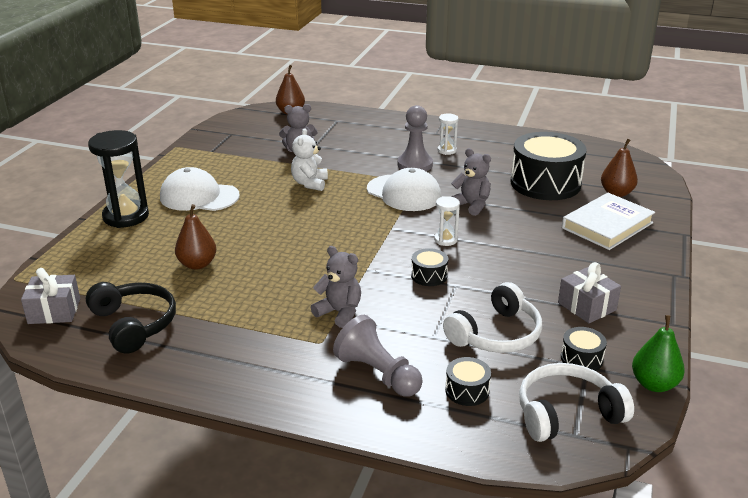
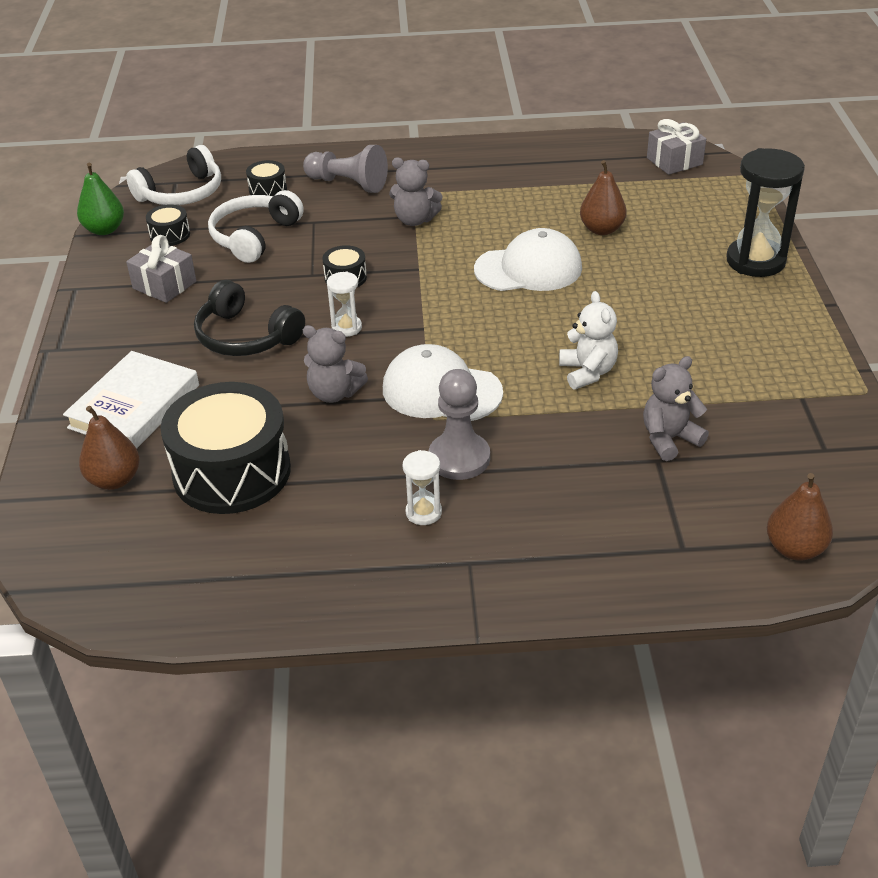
camera: 160 degrees right, 10 degrees up
(134, 324) = (591, 169): black headphones -> black headphones (245, 336)
(199, 196) = (709, 310): white cap -> white cap (528, 269)

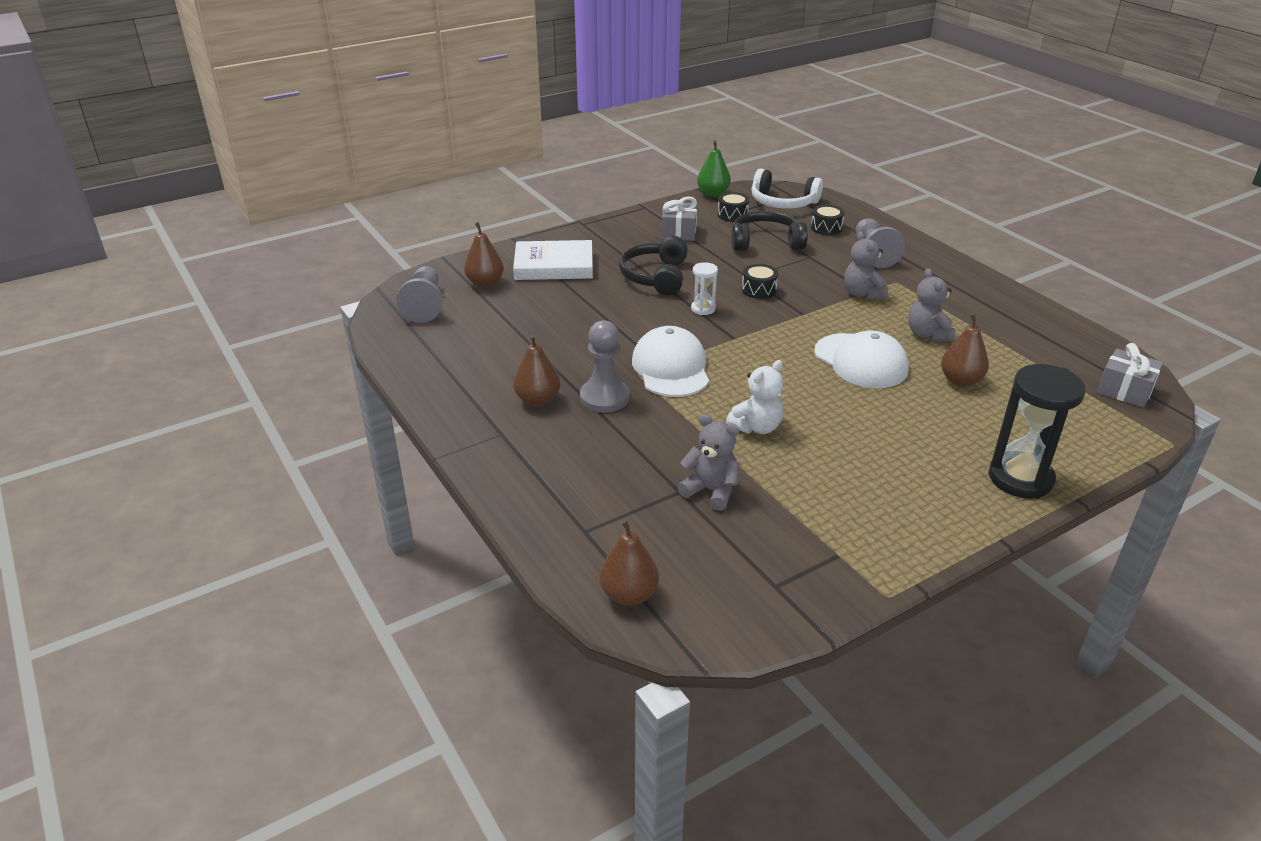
camera: 60 degrees right, 5 degrees down
(113, 554) = (424, 305): none -> grey pawn
(232, 472) = (521, 317): black drum -> none
(254, 236) = (765, 242): white headphones -> black headphones
(334, 393) = (629, 327): grey teddy bear -> grey teddy bear (927, 334)
(423, 512) = (538, 400): white hourglass -> brown pear

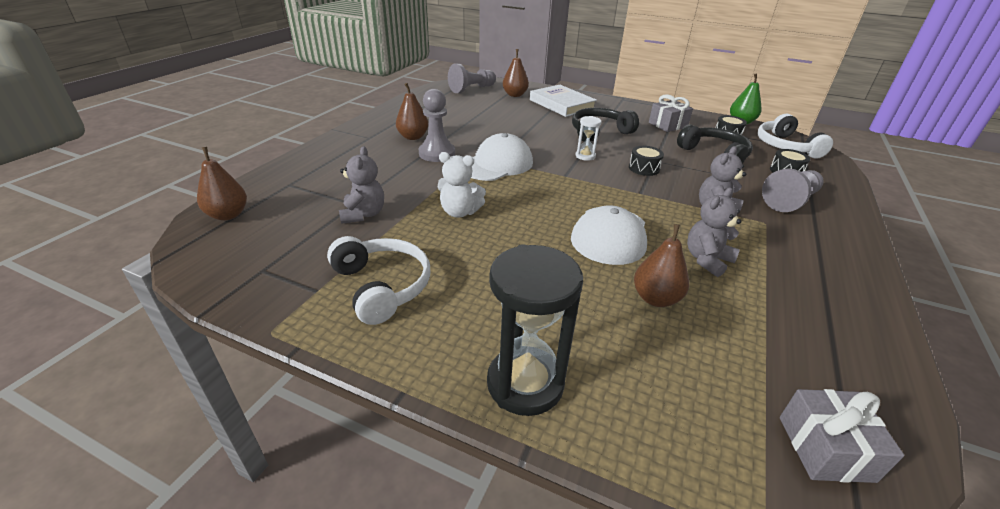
camera: 55 degrees right, 0 degrees up
(856, 513) = (382, 286): none -> white headphones

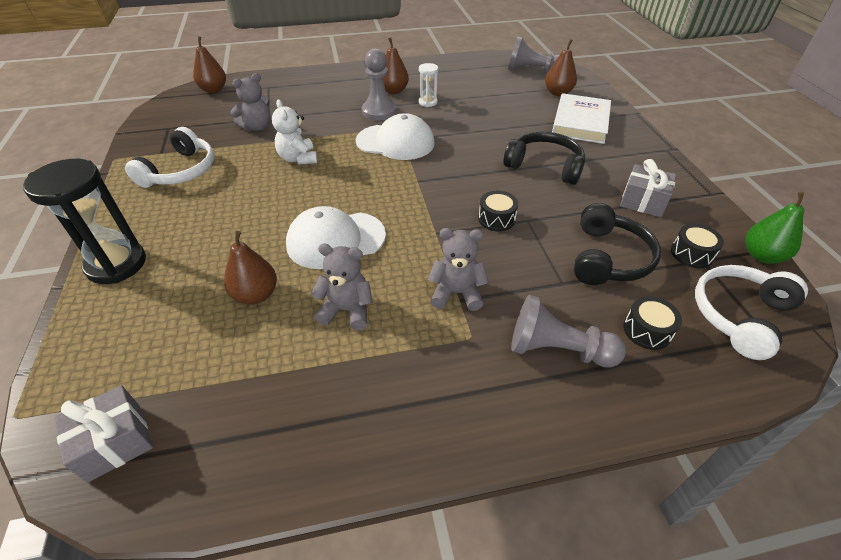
camera: 55 degrees right, 10 degrees up
(585, 156) = (475, 177): white hourglass -> white hourglass (428, 102)

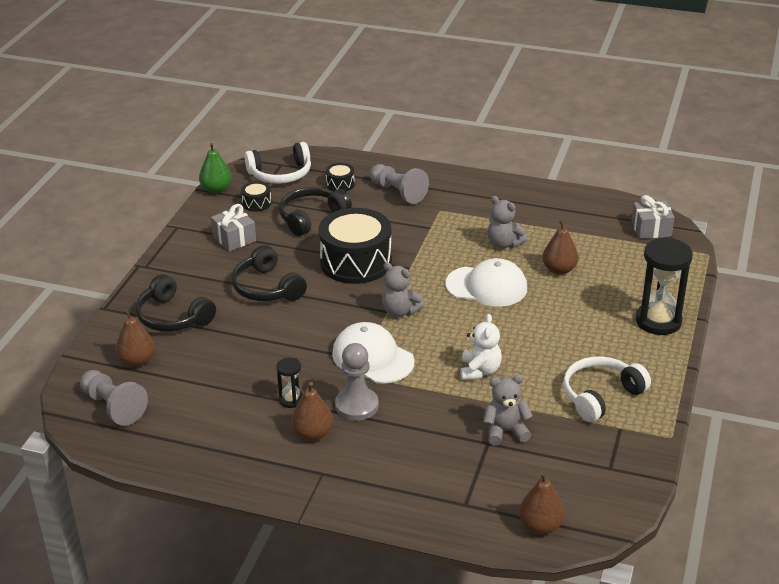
camera: 150 degrees left, 10 degrees down
(428, 102) = (291, 400): white hourglass -> black hourglass
(456, 293) = (428, 231): grey teddy bear -> grey teddy bear (400, 311)
(496, 219) = (356, 262): black drum -> black drum, size x2.31
(580, 122) = (173, 317): white book -> black headphones

